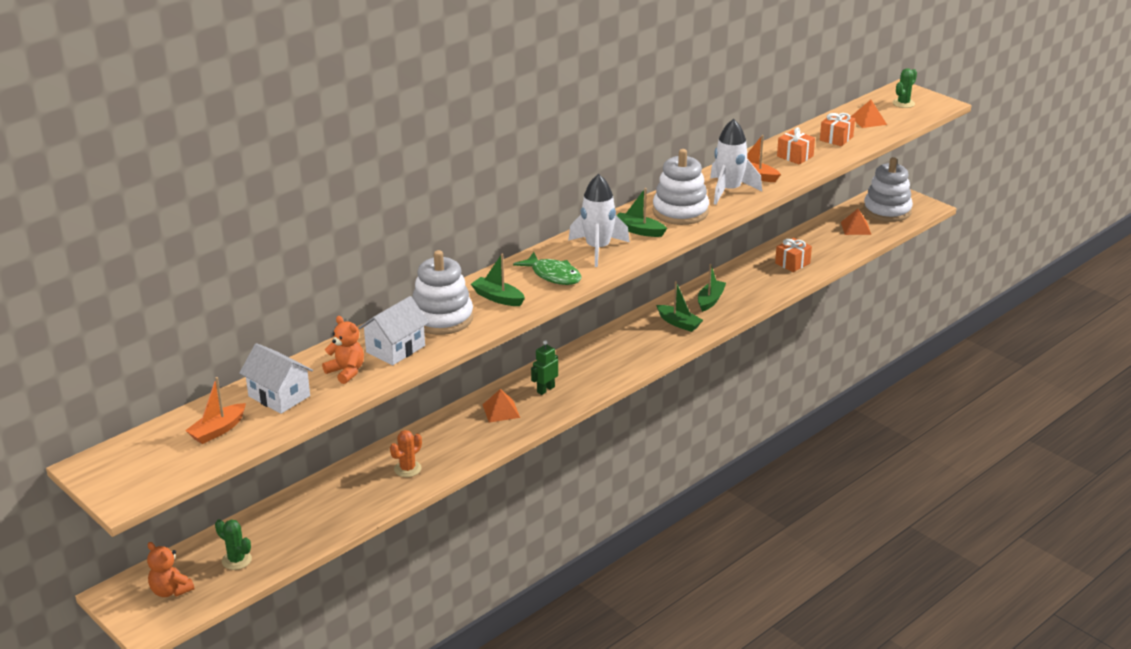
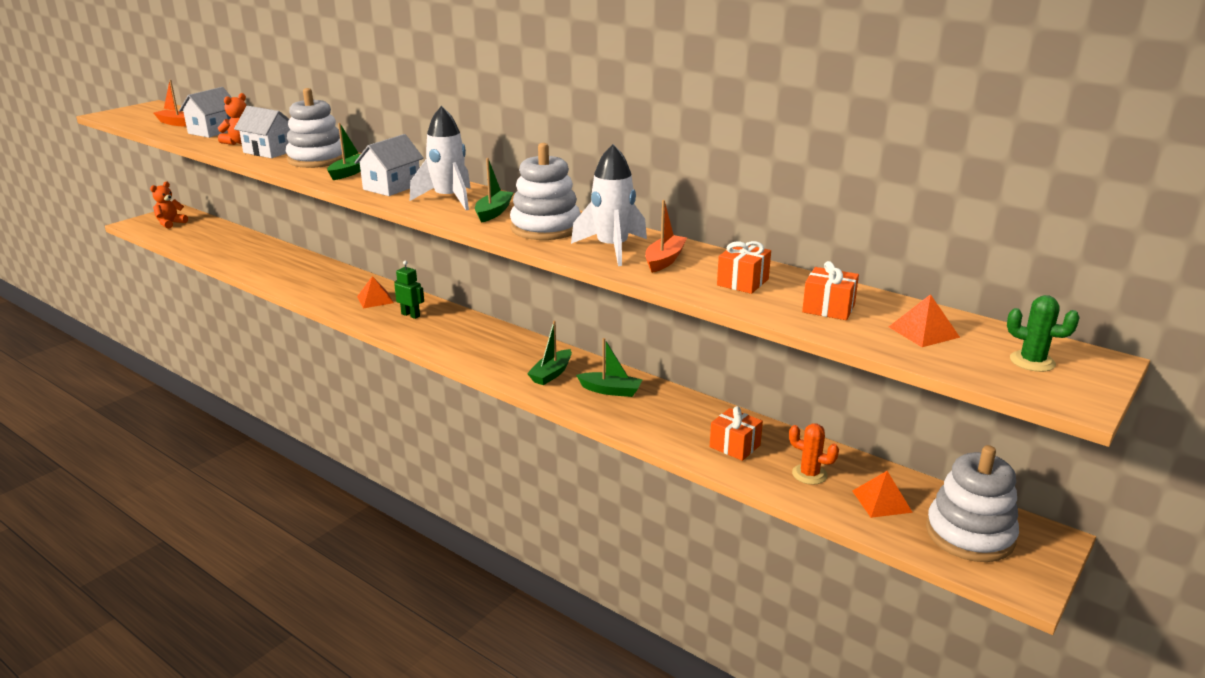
camera: 80 degrees right, 5 degrees down
(236, 560) = (195, 236): green cactus -> none
(407, 469) = (291, 273): orange cactus -> orange cactus (809, 474)
(553, 275) = (392, 187): green fish -> white house

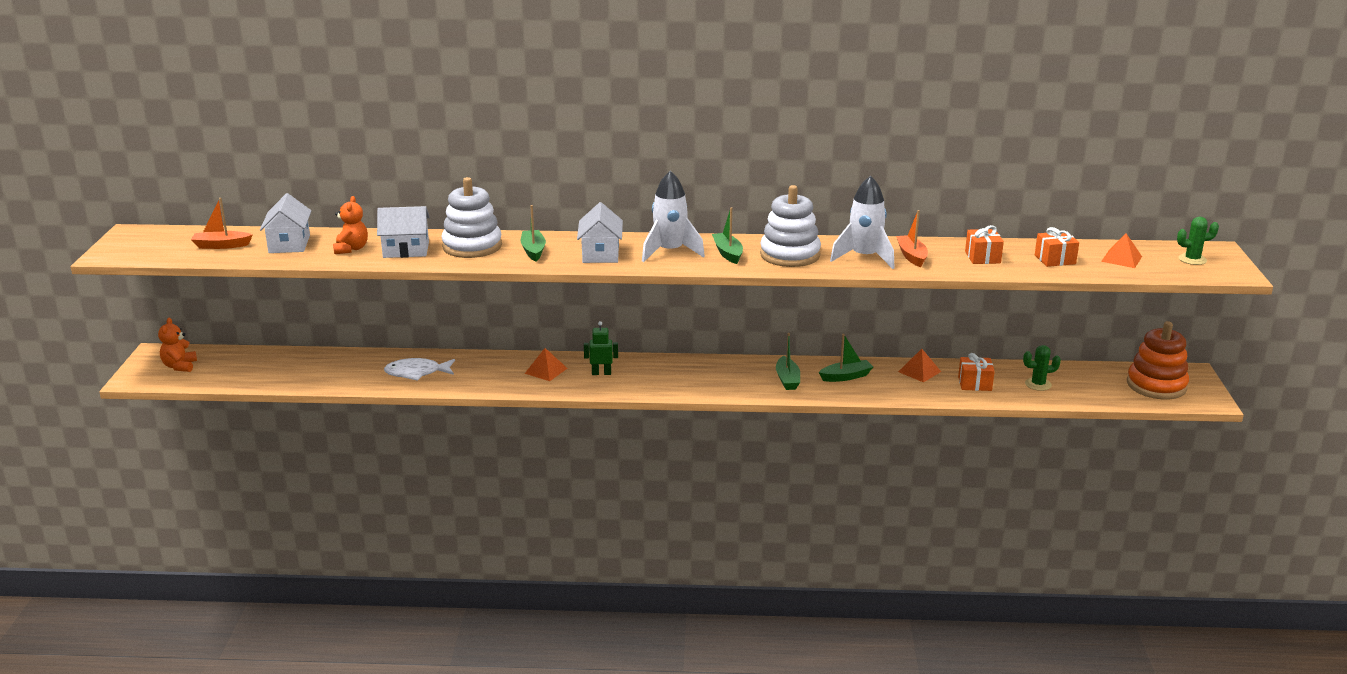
camera: 35 degrees left, 0 degrees up
(289, 272) = (417, 373): none -> white fish
(809, 474) = (1038, 384): orange cactus -> green cactus
(881, 501) = (1094, 385): orange pyramid -> orange pyramid (919, 371)
(969, 534) = (1156, 385): white stacking toy -> orange stacking toy

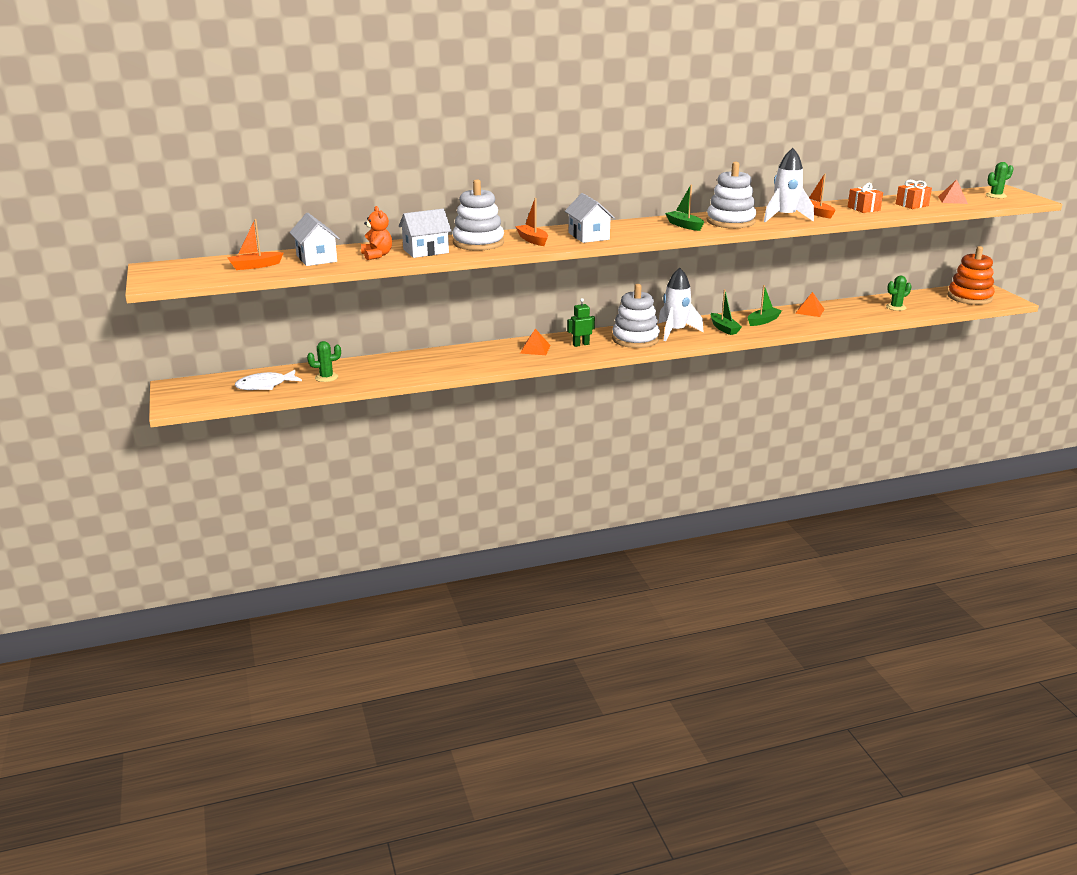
camera: 20 degrees left, 0 degrees up
(180, 366) = (209, 391): orange teddy bear -> none
(302, 369) = (326, 377): none -> green cactus
(417, 373) = (430, 365): white fish -> white fish (265, 385)
(533, 251) = (532, 240): green boat -> orange boat
(669, 377) = (635, 339): none -> white stacking toy
(670, 252) = (640, 229): white rocket -> white rocket (675, 331)
(974, 383) = (854, 313): orange gift -> none

